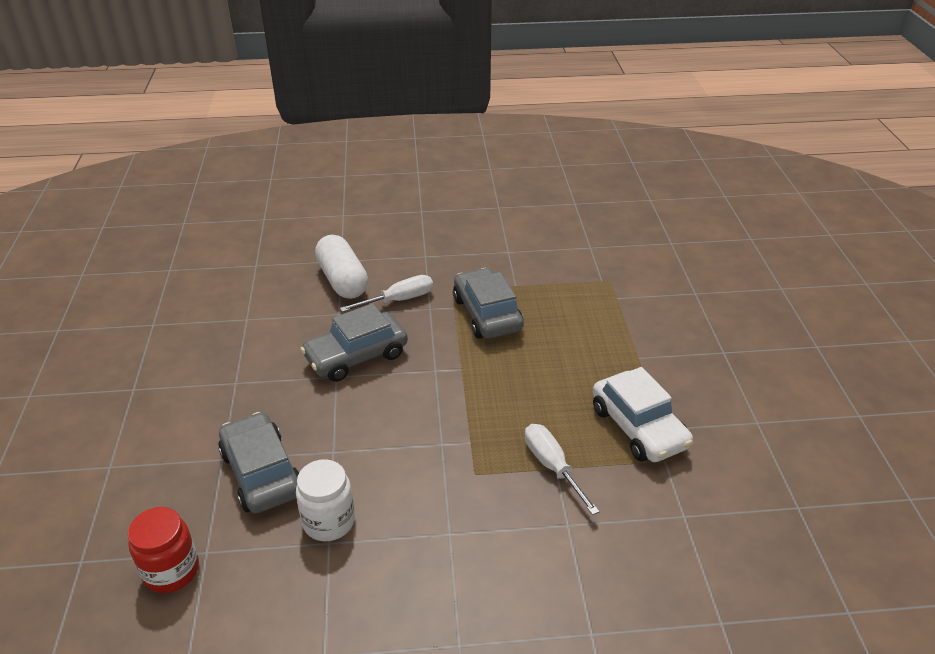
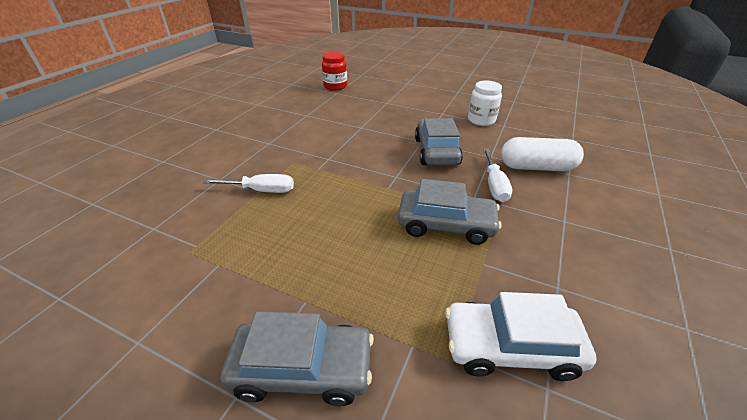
camera: 120 degrees right, 0 degrees up
(262, 473) = (366, 109): grey car -> grey car (302, 369)
(329, 521) = (317, 117): white jar -> white jar (481, 120)
(638, 427) = (237, 249): white car -> white car (510, 347)

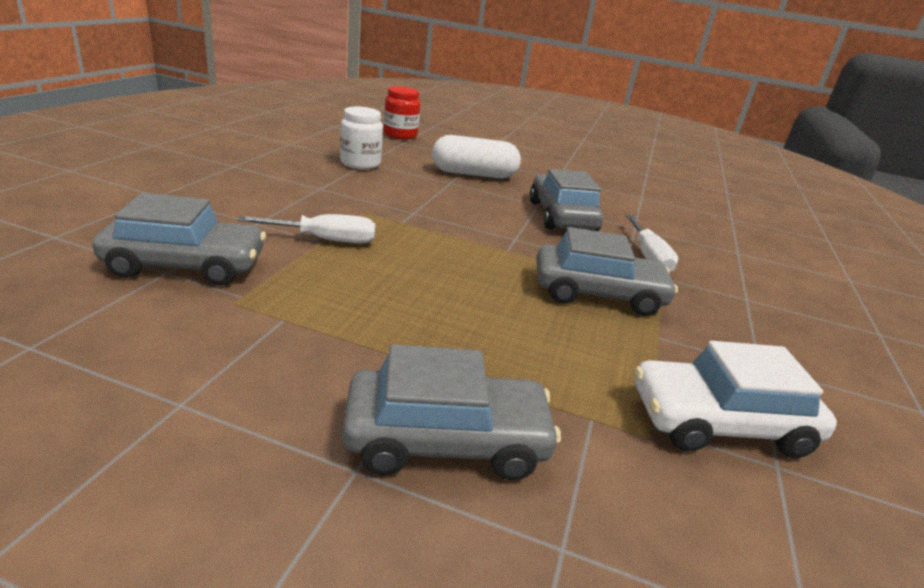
camera: 10 degrees left, 10 degrees down
(166, 221) = (186, 265): none -> grey car
(481, 120) = (611, 189): white jar -> white jar (360, 163)
(536, 167) = (696, 243): white capsule -> white capsule (474, 174)

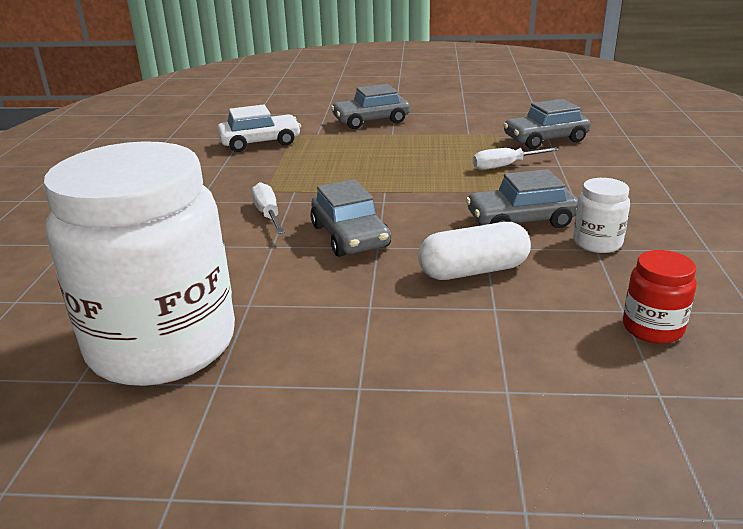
camera: 170 degrees right, 0 degrees up
(598, 293) = (313, 178): grey car -> grey car (520, 220)
(689, 193) = (162, 344): none -> white jar

